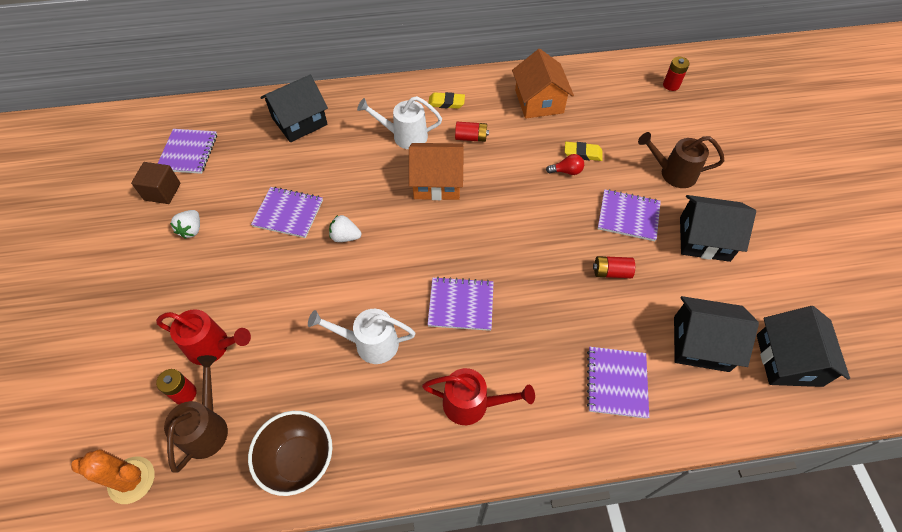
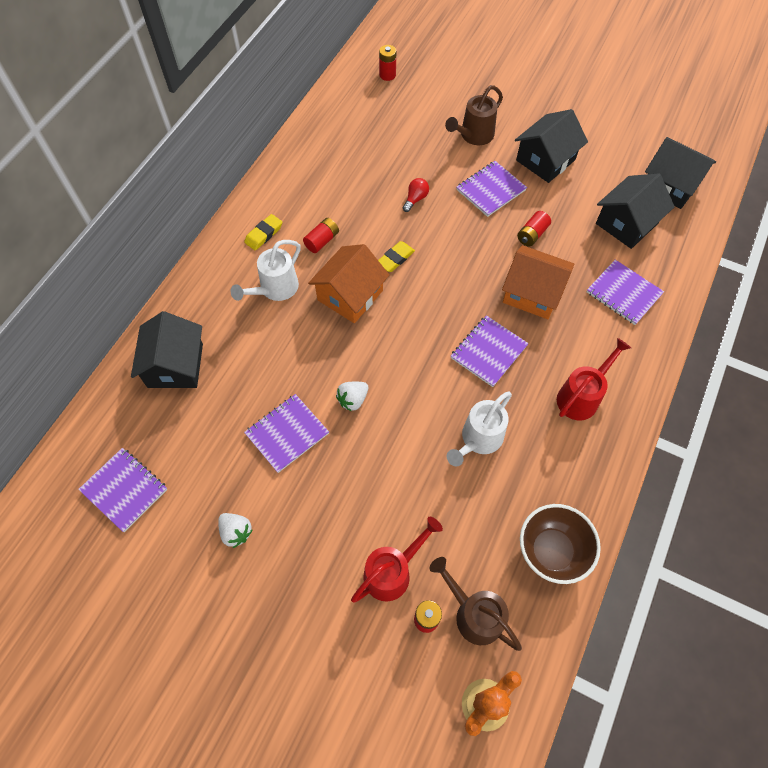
camera: 55 degrees left, 5 degrees up
(162, 192) = (159, 539): brown cube -> none
(539, 101) = (325, 168): orange house -> orange house (532, 293)
(582, 153) = (406, 177): yellow eraser -> yellow eraser (395, 258)

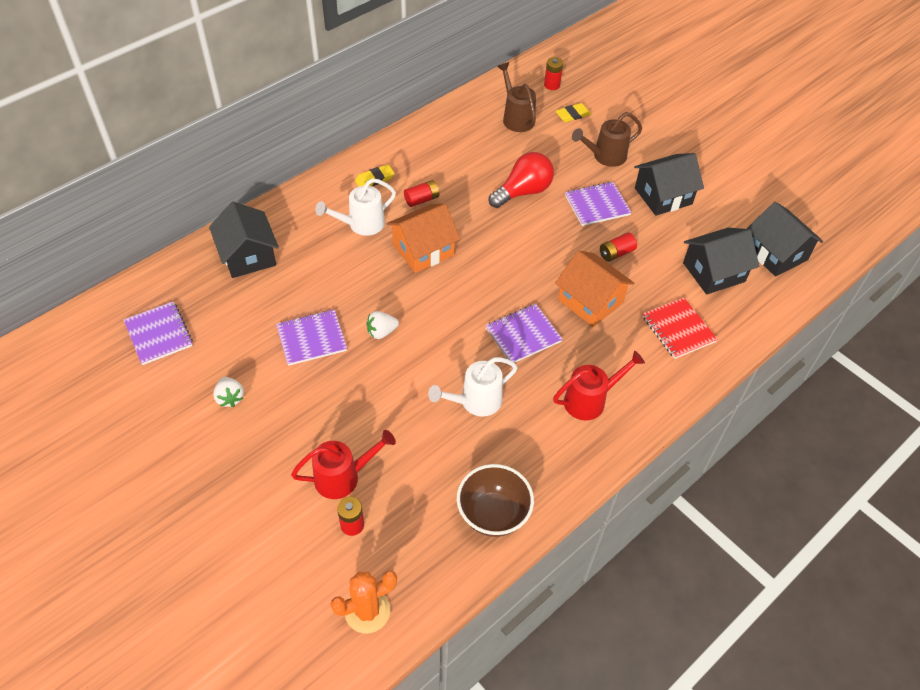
camera: 20 degrees right, 10 degrees down
(175, 365) = (248, 256): black house -> black house turned 45 degrees counterclockwise
(395, 258) = (479, 233): yellow eraser -> yellow eraser (573, 115)
(415, 199) = (523, 192): red light bulb -> red light bulb, size x2.04
(473, 613) = (395, 536): brown watering can -> brown watering can (516, 117)
(623, 293) = (678, 329): purple notebook -> red notebook

